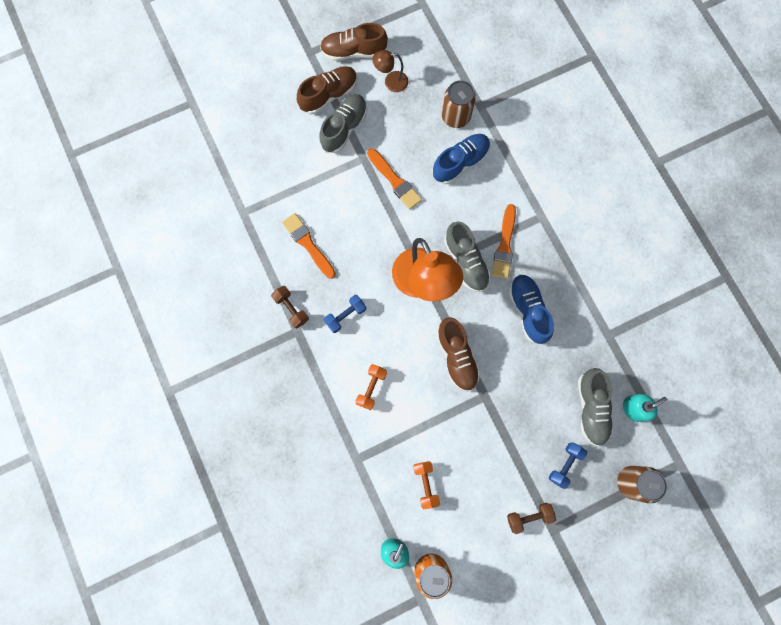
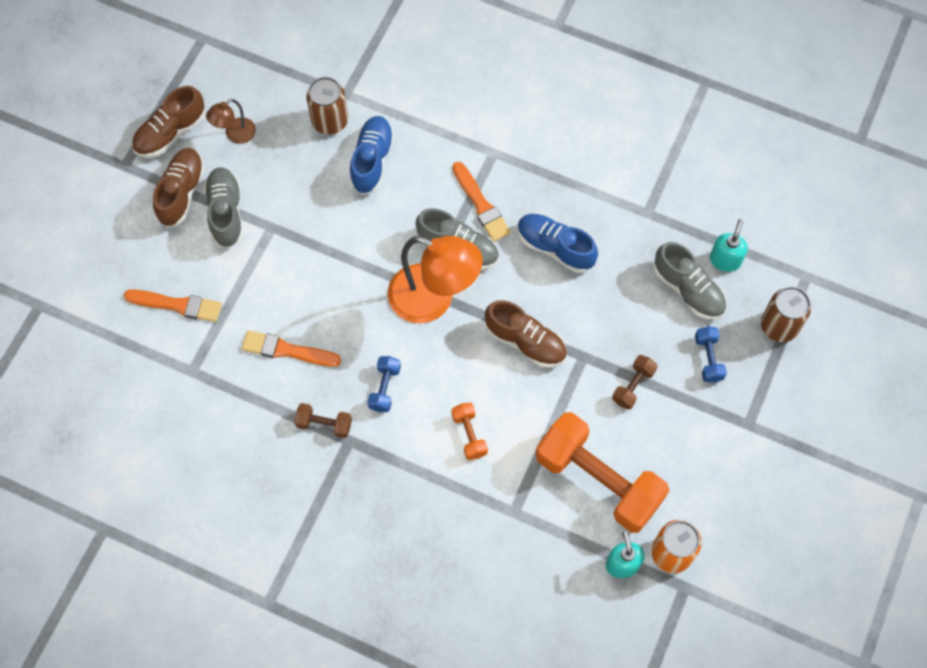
camera: 40 degrees left, 10 degrees down
(394, 181) = (321, 225): orange brush -> orange brush (177, 305)
(426, 484) = (598, 480): orange dumbbell -> orange dumbbell, size x2.35
(529, 516) = (717, 431): brown dumbbell -> brown dumbbell (633, 386)

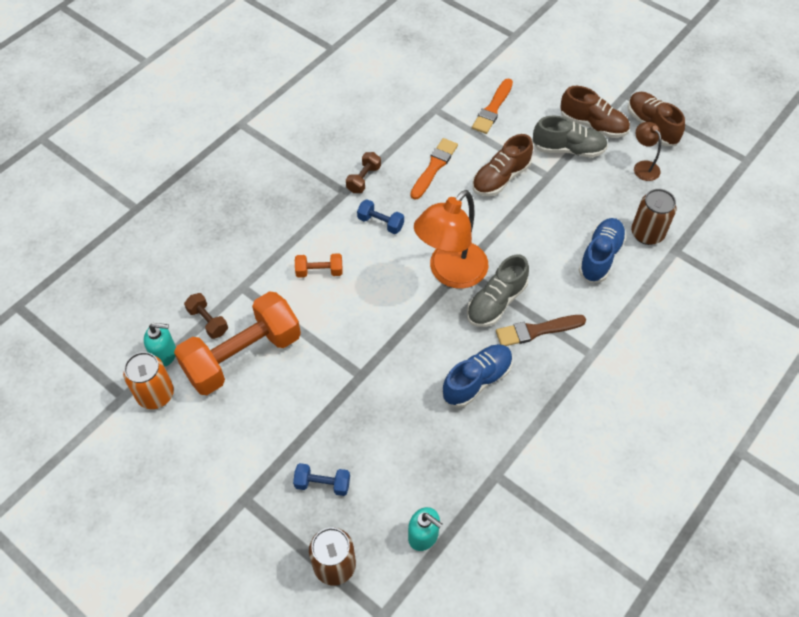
camera: 105 degrees right, 10 degrees down
(372, 160) = (600, 256): blue shoe -> blue shoe turned 90 degrees counterclockwise
(481, 205) = (536, 331): orange brush -> brown brush
(525, 342) = (389, 333): brown shoe -> brown shoe (501, 178)
(633, 386) = (318, 408): brown dumbbell -> brown dumbbell (208, 321)
(688, 290) = (400, 488): grey shoe -> none

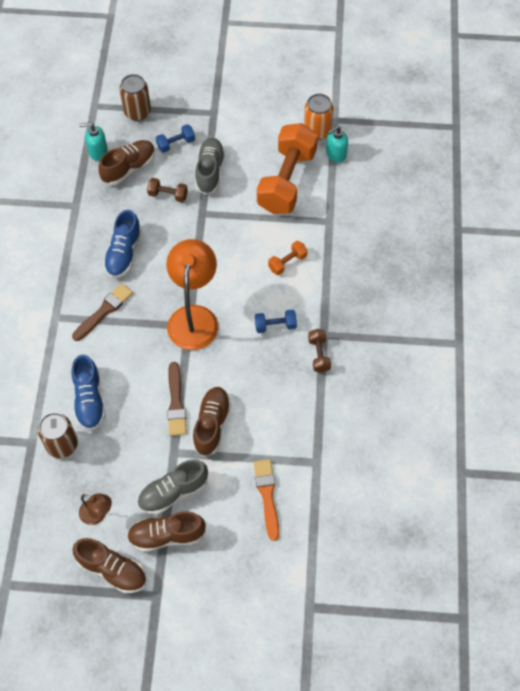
camera: 145 degrees right, 5 degrees up
(208, 321) = (329, 187): brown dumbbell -> brown dumbbell (168, 195)
(401, 486) = (129, 168): none -> brown shoe
(434, 167) = (273, 401): orange brush -> none
(496, 302) = (146, 315): grey shoe -> grey shoe (210, 171)
(520, 211) = (176, 403): none -> brown brush

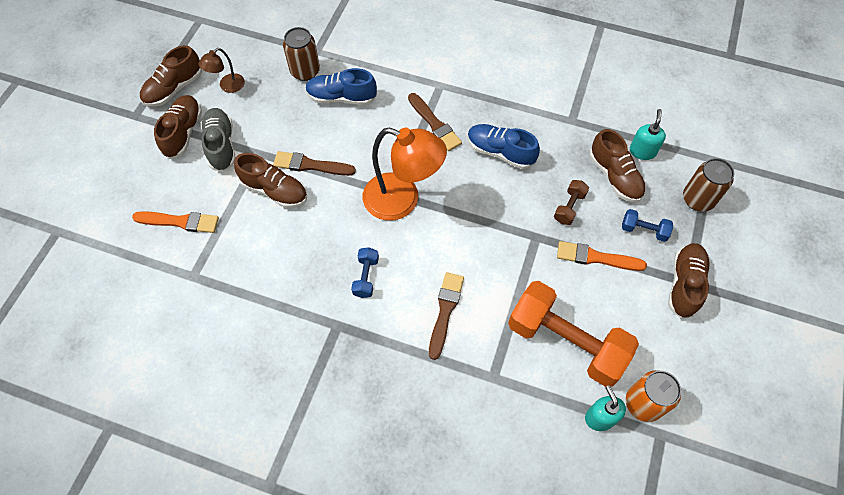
camera: 105 degrees right, 0 degrees up
(176, 144) = (643, 230): blue dumbbell -> blue dumbbell turned 60 degrees counterclockwise
(210, 171) = (596, 258): grey shoe -> orange brush
(216, 115) = (684, 284): none -> brown shoe
(287, 262) = (445, 311): orange dumbbell -> brown brush
(319, 355) = (314, 313): brown dumbbell -> none

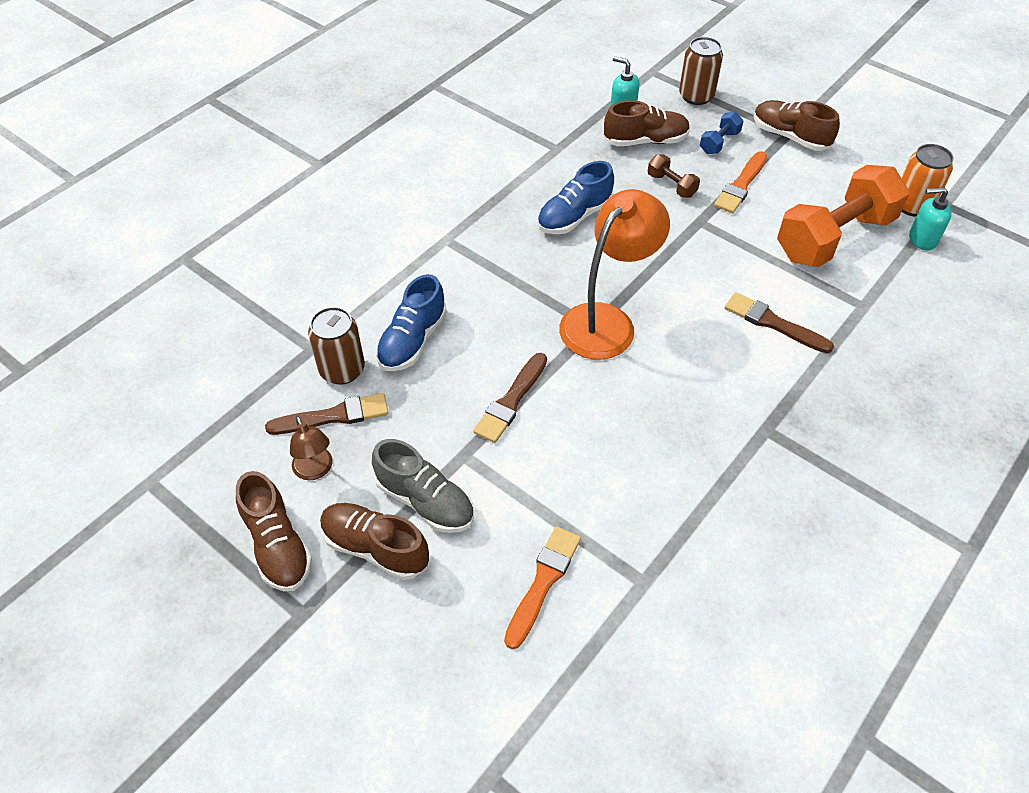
camera: 70 degrees left, 10 degrees down
(221, 145) = (425, 501): grey shoe -> grey shoe turned 150 degrees counterclockwise
(275, 190) = (536, 451): brown shoe -> none
(366, 277) = (706, 384): blue dumbbell -> none
(435, 124) = (505, 261): brown brush -> brown brush (334, 416)

